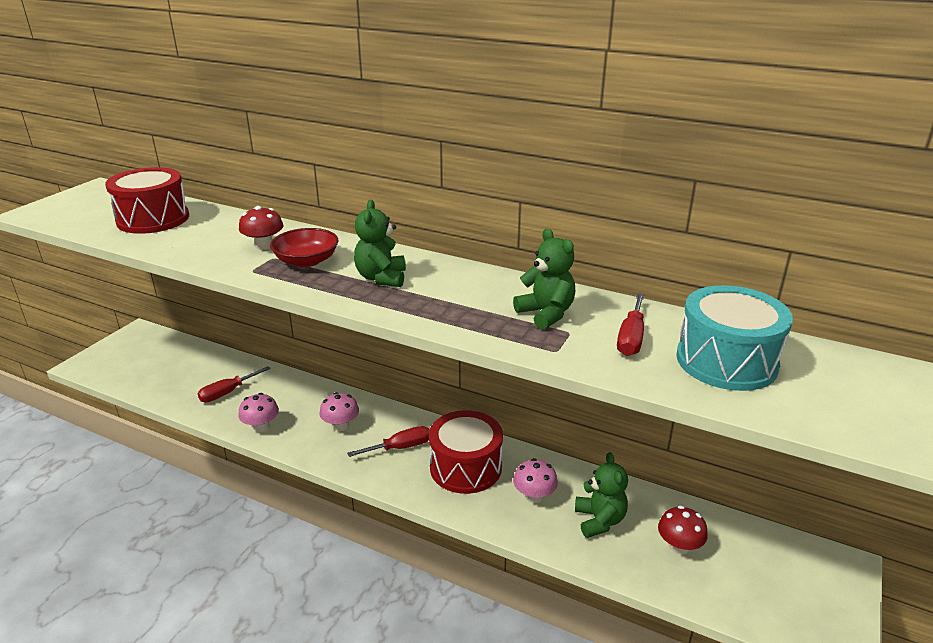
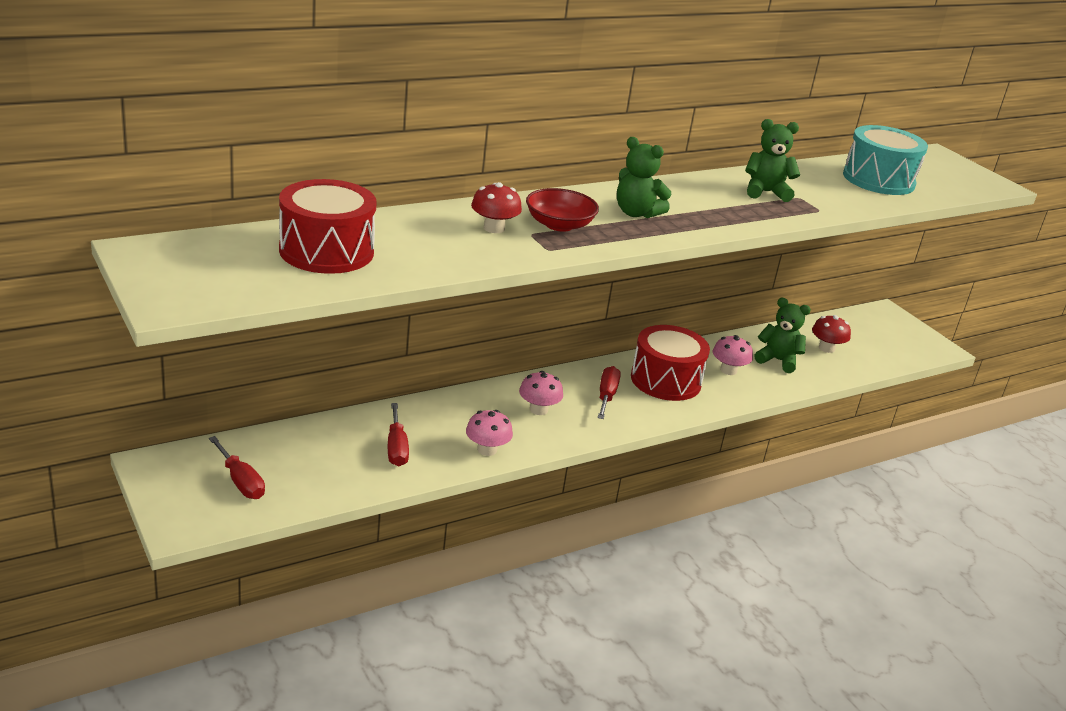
camera: 60 degrees left, 0 degrees up
(631, 338) = (826, 187): red screwdriver -> red screwdriver (240, 481)

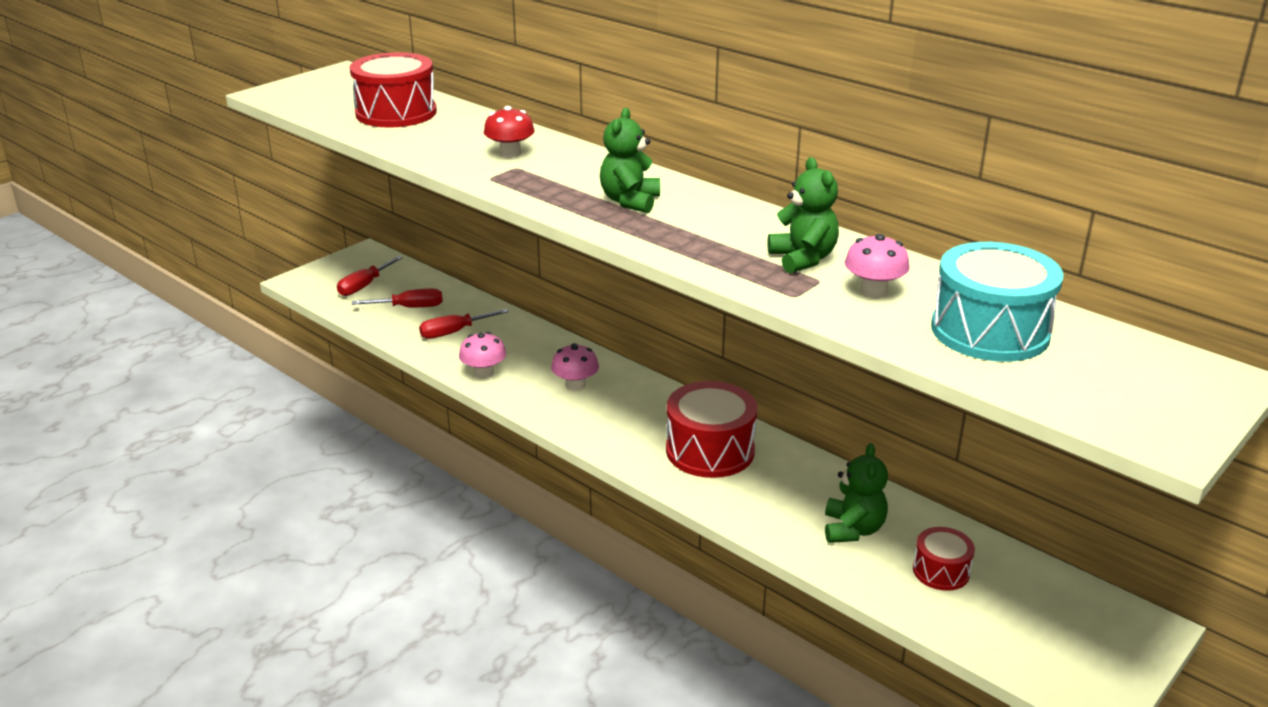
camera: 75 degrees right, 0 degrees up
(559, 225) = (552, 175): red bowl -> none
(606, 396) = (638, 418): red screwdriver -> red screwdriver (410, 307)
(728, 370) = (782, 492): pink mushroom -> pink mushroom (873, 291)
(826, 348) = (941, 571): red mushroom -> red drum

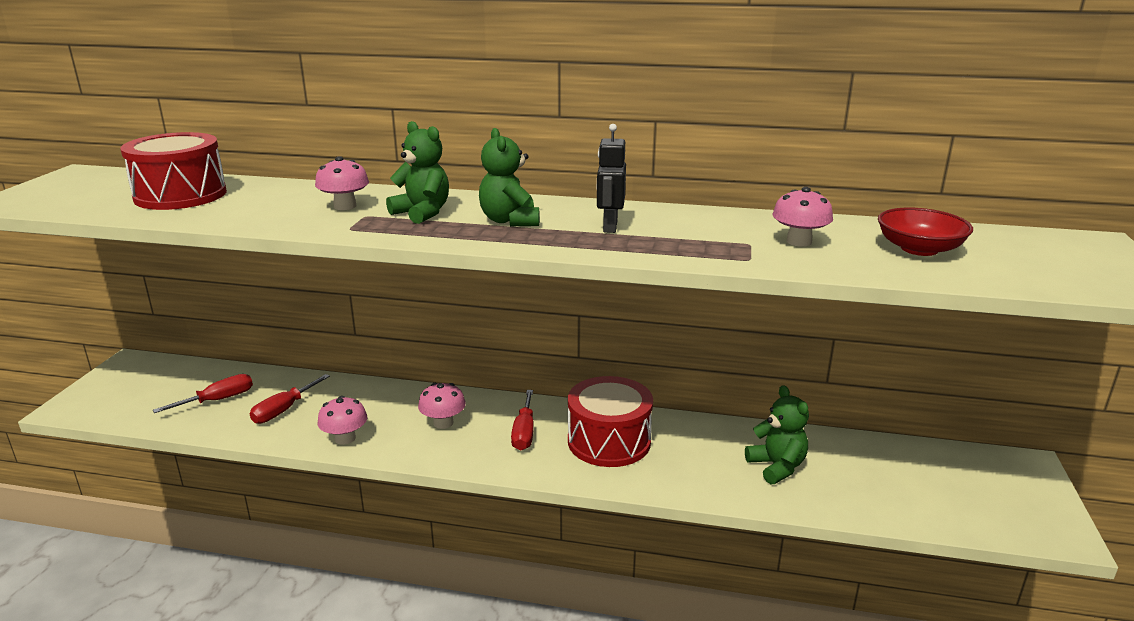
camera: 30 degrees left, 5 degrees down
(364, 286) = (150, 393): red screwdriver -> red screwdriver (524, 433)
(510, 153) = (345, 206): red mushroom -> pink mushroom
(712, 229) = (609, 227): none -> black robot
(803, 259) = (713, 232): green teddy bear -> green teddy bear (422, 213)
(941, 571) = (867, 476): red drum -> none
(990, 331) = (919, 249): turquoise drum -> red bowl

